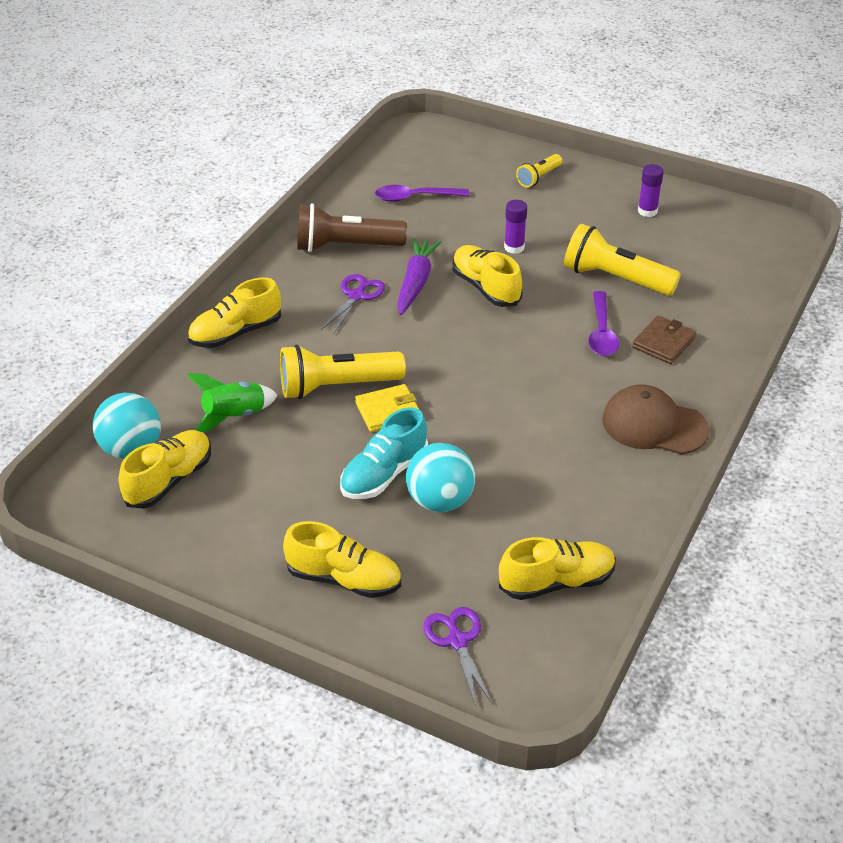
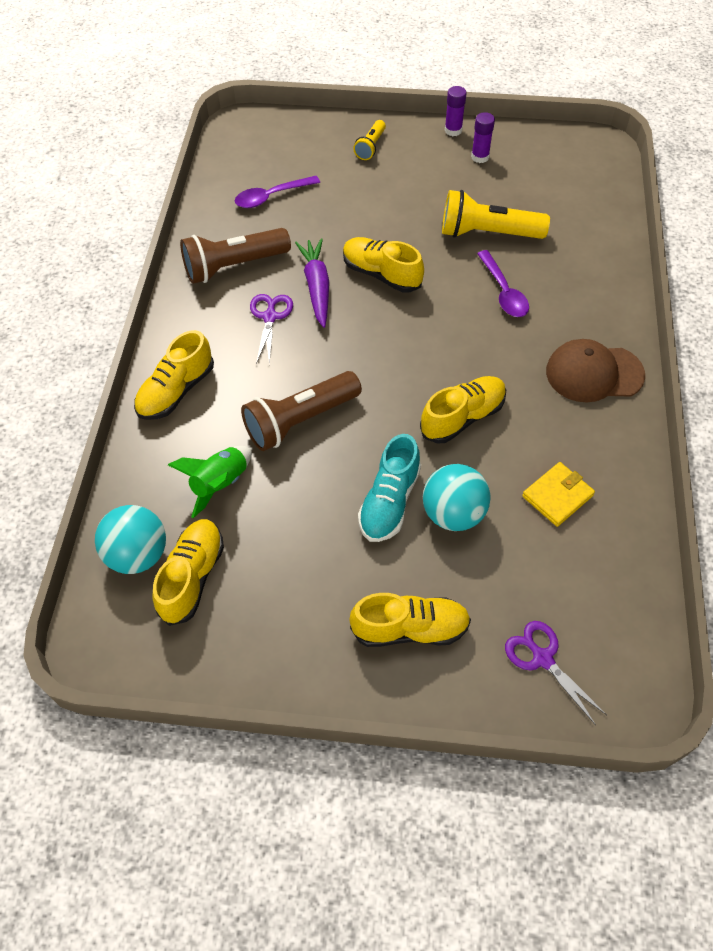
camera: 20 degrees left, 15 degrees up
(337, 386) = (300, 420): yellow flashlight -> brown flashlight
(388, 411) = (360, 432): yellow wallet -> yellow wallet (557, 496)
(514, 247) = (385, 225): purple glue stick -> purple glue stick (453, 130)
(556, 582) = (595, 564): yellow shoe -> yellow shoe (462, 417)
(663, 343) = (560, 287): brown wallet -> none

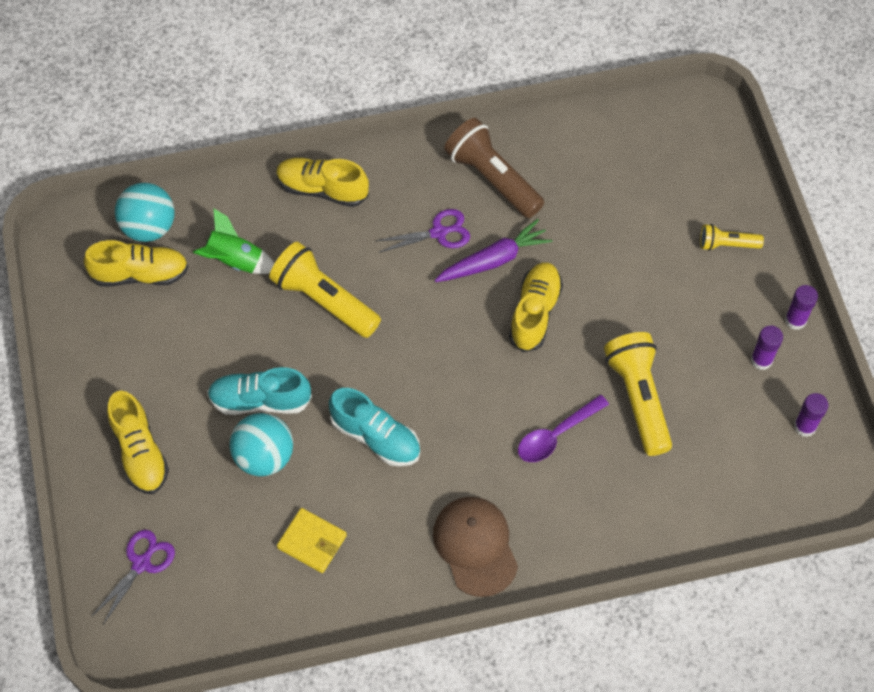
camera: 70 degrees right, 5 degrees up
(271, 197) = (604, 176): purple spoon -> none
(300, 420) = (324, 300): brown flashlight -> yellow flashlight
(462, 417) = (375, 437): yellow shoe -> turquoise shoe
(544, 151) = (805, 426): none -> purple glue stick

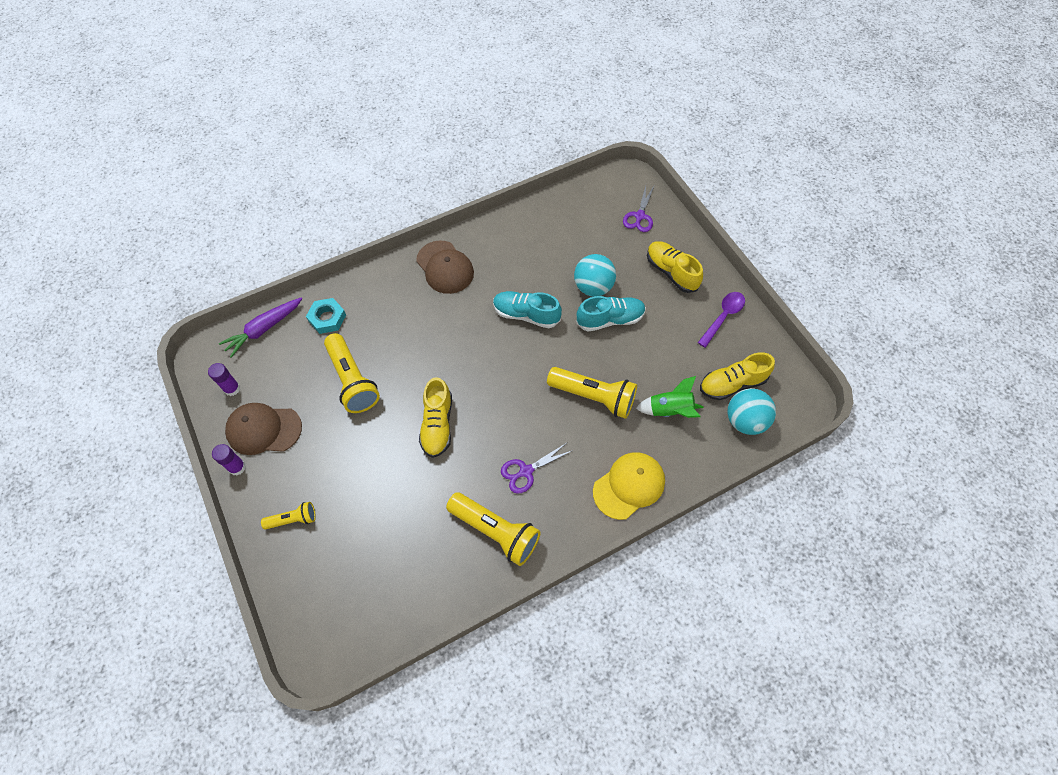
camera: 165 degrees right, 0 degrees up
(312, 542) = (545, 248): yellow wallet -> none
(322, 189) = (629, 486): yellow shoe -> yellow cap
(492, 178) = (495, 531): brown flashlight -> yellow flashlight
(494, 260) = (477, 459): purple carrot -> purple carrot (264, 329)
(556, 435) = (406, 343): purple spoon -> purple spoon (723, 317)
(665, 502) = (327, 318): none -> turquoise nut
(761, 360) = (263, 429): purple glue stick -> brown cap

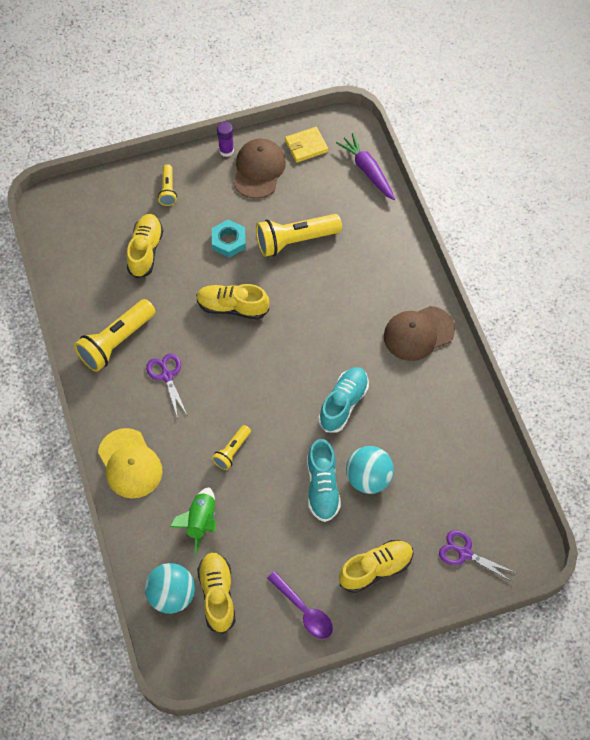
camera: 100 degrees right, 0 degrees up
(232, 389) = (306, 146): purple glue stick -> yellow wallet
(327, 318) = (371, 223): turquoise nut -> turquoise nut (228, 241)
(377, 526) = (145, 251): none -> yellow shoe
(593, 397) = (232, 451): yellow flashlight -> yellow flashlight, size x0.53

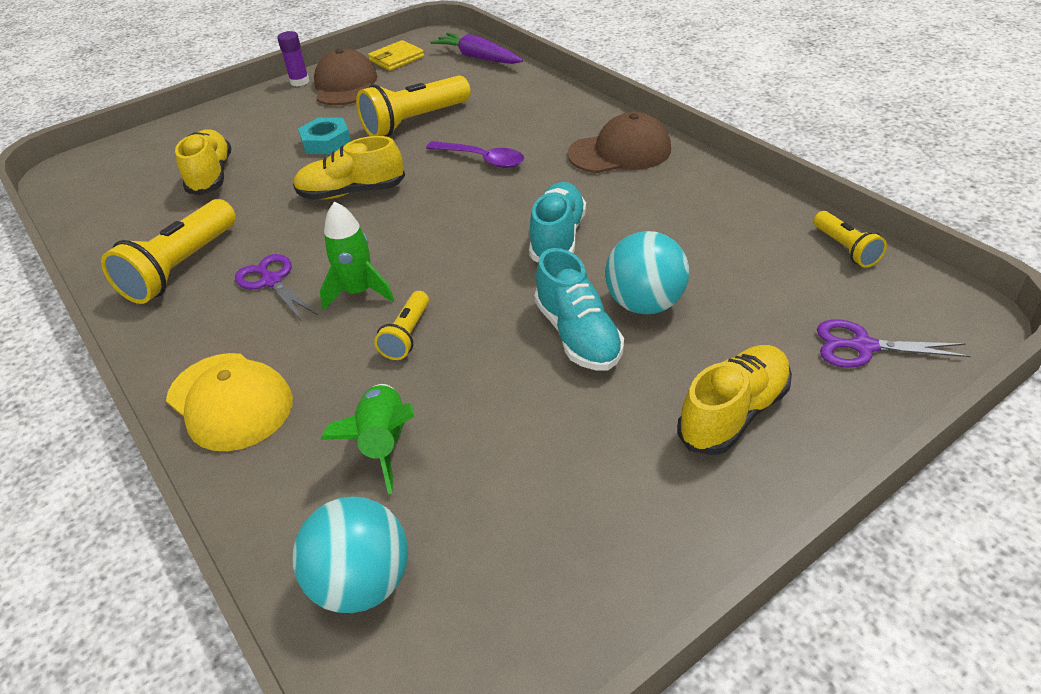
camera: 15 degrees left, 20 degrees down
(168, 190) = (232, 124): yellow flashlight -> yellow flashlight (845, 249)
(214, 405) = (359, 292): none -> green rocket
(217, 595) = (458, 551): yellow shoe -> none
(304, 610) = (642, 520): purple spoon -> purple spoon (482, 159)
(418, 333) = (620, 152): brown cap -> brown cap turned 150 degrees counterclockwise

